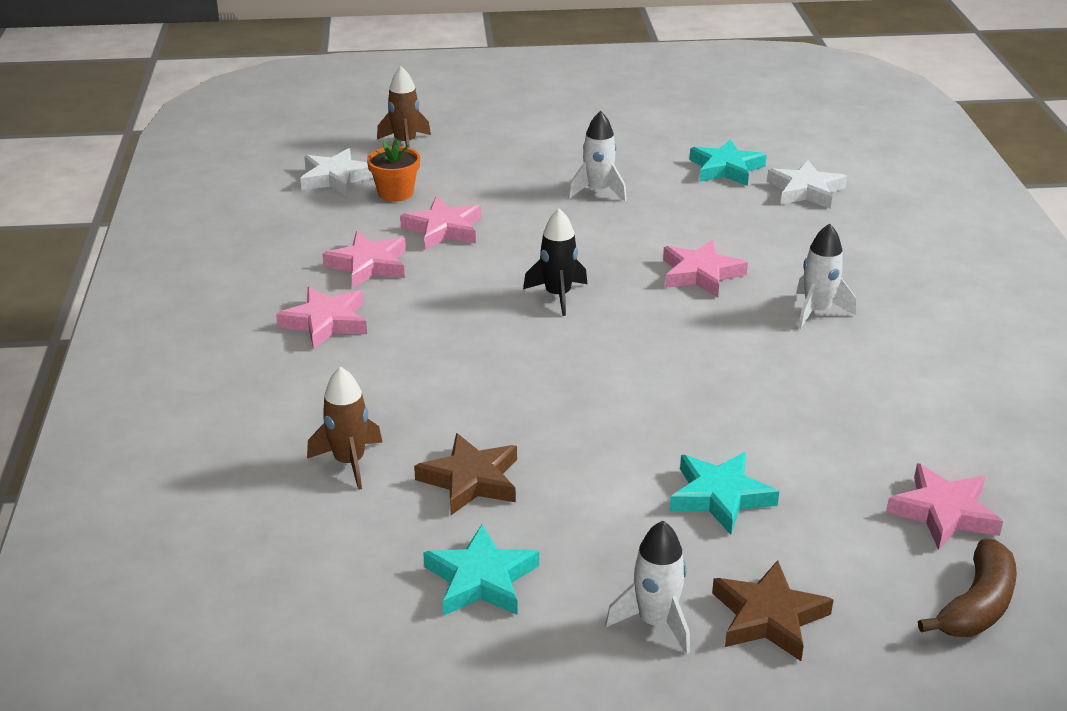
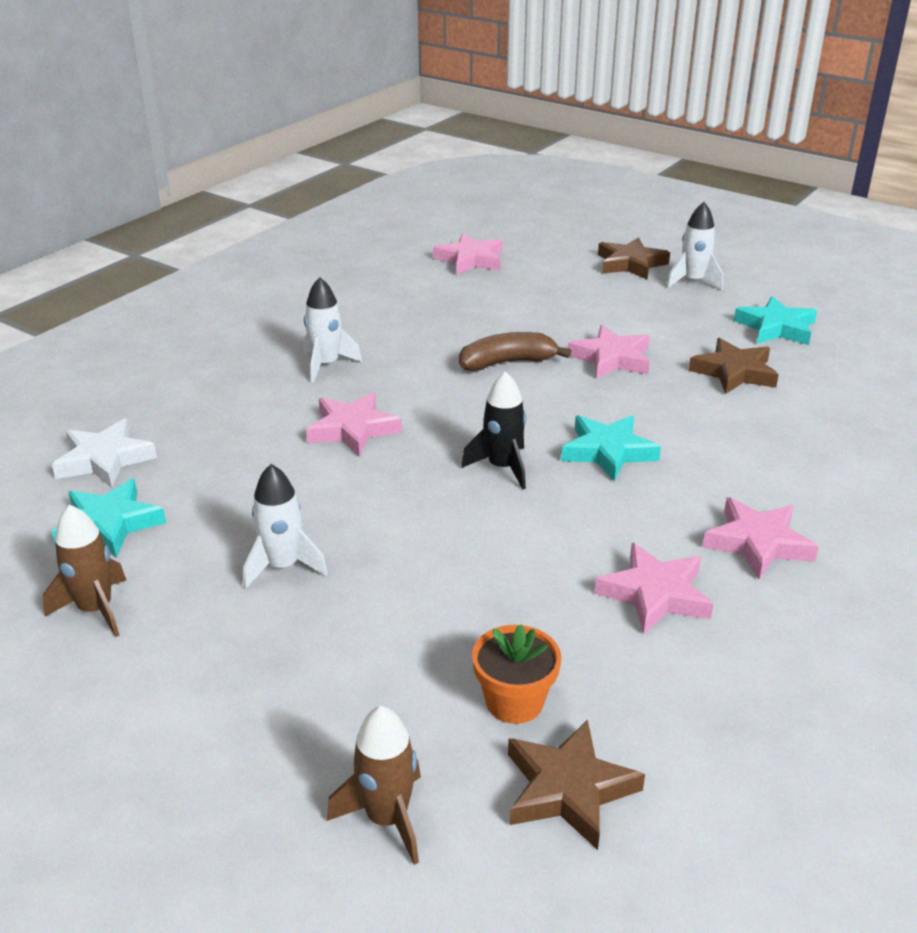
camera: 140 degrees left, 0 degrees up
(336, 178) = (568, 789): white star -> brown star
(349, 462) = (819, 416): brown rocket -> brown rocket (96, 609)
(443, 229) = (520, 603): pink star -> pink star (611, 358)
(720, 496) = (581, 307): turquoise star -> turquoise star (608, 452)
(977, 605) = (522, 234): brown banana -> brown banana (507, 362)

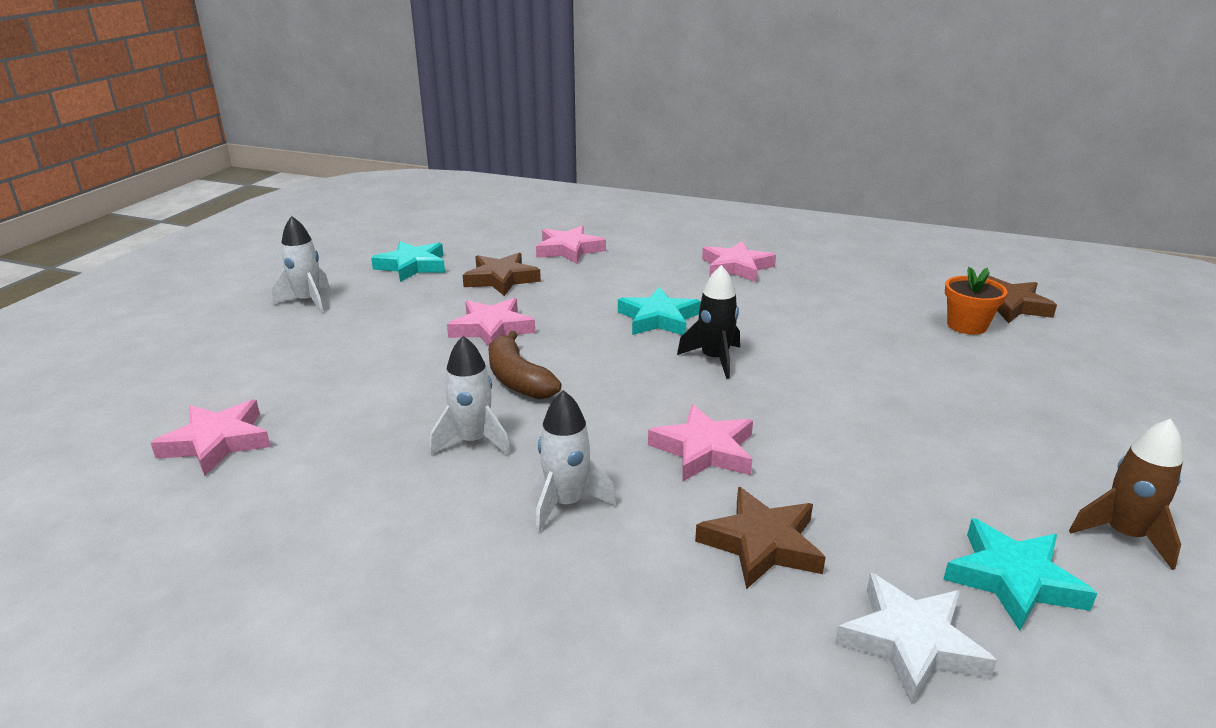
camera: 105 degrees left, 5 degrees down
(283, 566) = (948, 440): white rocket -> white rocket (473, 441)
(387, 818) = (1102, 351): brown rocket -> none
(630, 264) = (254, 334): brown star -> brown star (761, 544)
(655, 594) = (820, 293): pink star -> pink star (569, 250)

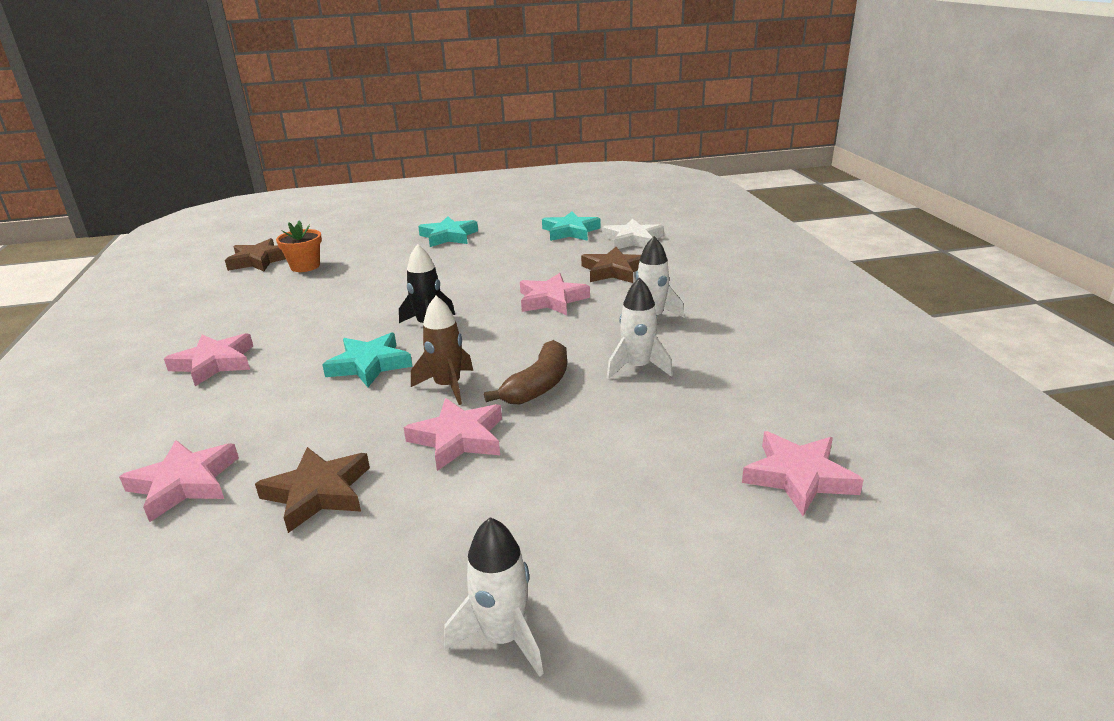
camera: 120 degrees left, 0 degrees up
(412, 266) = (306, 605): turquoise star -> turquoise star (448, 236)
(1124, 535) = (514, 220): brown rocket -> brown rocket (448, 386)

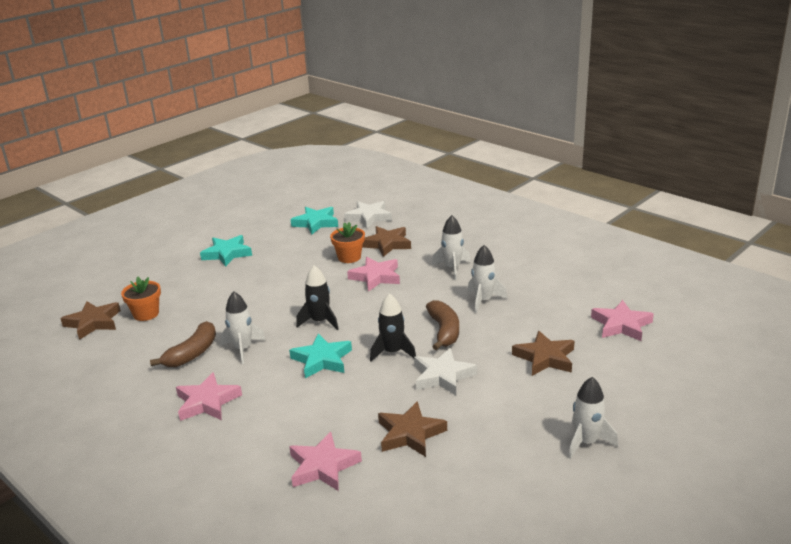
camera: 35 degrees left, 0 degrees up
(279, 313) = (192, 353): none -> brown banana
(323, 325) = (243, 349): none -> white rocket
(448, 386) = (393, 352): brown rocket -> black rocket
(458, 439) = (442, 376): pink star -> white star
(554, 272) = (349, 257): none -> orange flower pot
(617, 474) = (545, 358): none -> brown star

